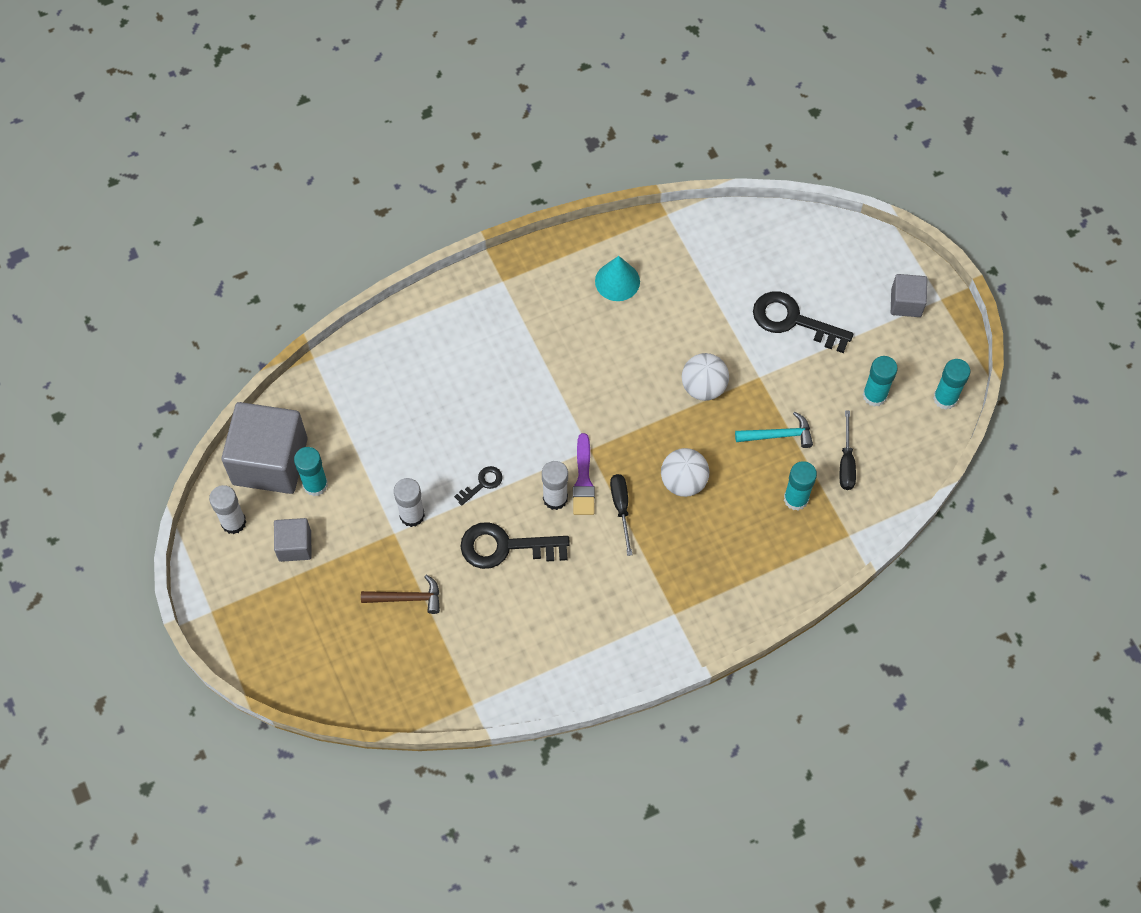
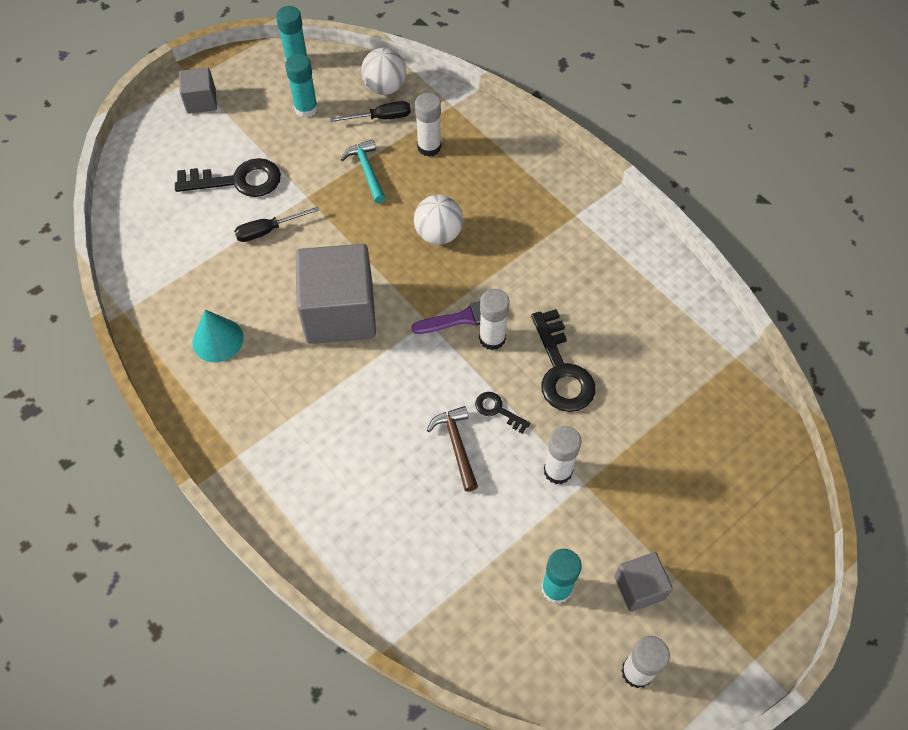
camera: 105 degrees left, 5 degrees down
(270, 461) = (544, 654): grey cube -> grey cube (340, 313)
(407, 598) = (653, 449): brown hammer -> brown hammer (456, 445)
(621, 508) = (483, 279): black screwdriver -> black screwdriver (268, 230)
(703, 387) = (329, 238): white ball -> white ball (385, 88)
(793, 321) = (238, 181): black key -> black key turned 105 degrees counterclockwise
(796, 499) = (429, 147): turquoise glue stick -> white glue stick

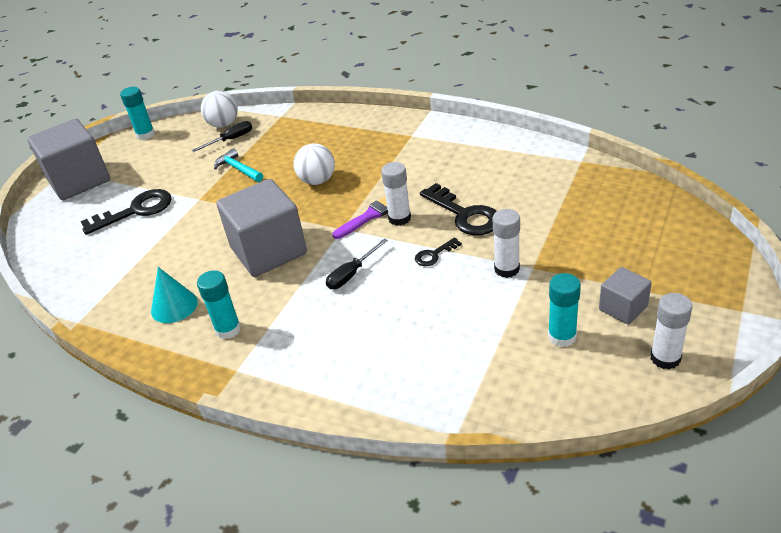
camera: 20 degrees left, 20 degrees down
(201, 101) = (79, 180): grey cube -> grey cube, size x2.00
(268, 230) = (178, 228): black screwdriver -> black screwdriver (351, 274)
(306, 109) = (168, 155): turquoise glue stick -> turquoise glue stick (228, 329)
(429, 147) = (278, 141): white glue stick -> none
(456, 445) = (417, 287): brown hammer -> none
(497, 410) = (434, 255): black key -> black key turned 45 degrees counterclockwise

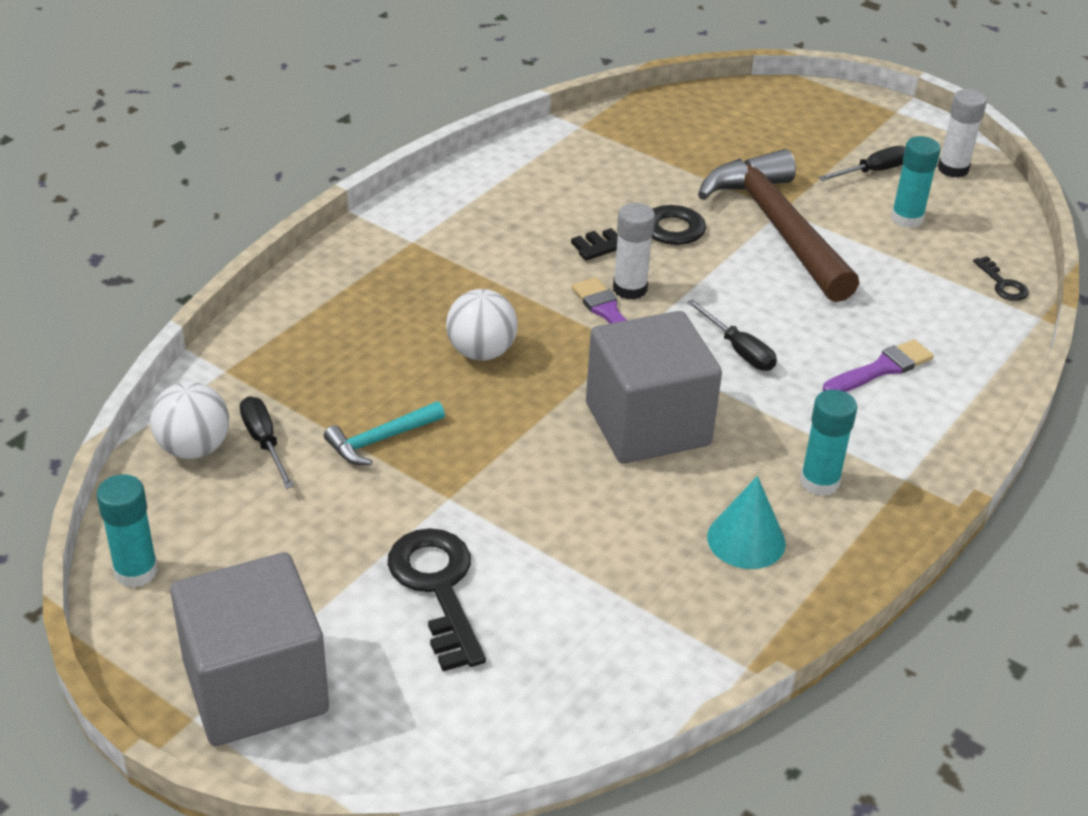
camera: 85 degrees left, 0 degrees up
(353, 344) = (881, 369): none -> purple brush
(434, 255) = (726, 275): black key -> black key (1003, 284)
(507, 269) = (778, 227): white glue stick -> brown hammer
(623, 308) = (872, 172): grey cube -> black screwdriver

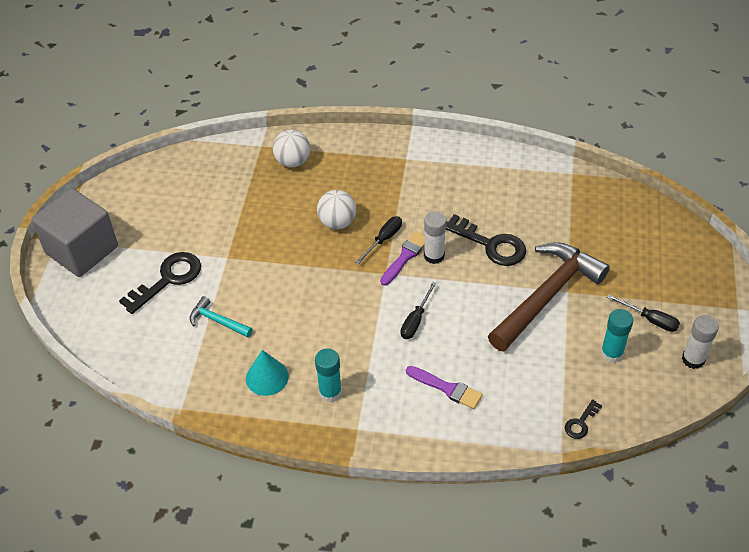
camera: 65 degrees right, 10 degrees up
(136, 571) = (123, 184): turquoise glue stick -> none
(194, 448) = (204, 162): white ball -> white ball (293, 161)
(264, 442) = (222, 181): black screwdriver -> black screwdriver (384, 239)
(380, 440) = (249, 217): turquoise hammer -> turquoise hammer (218, 321)
(647, 424) = (327, 306): grey cube -> none

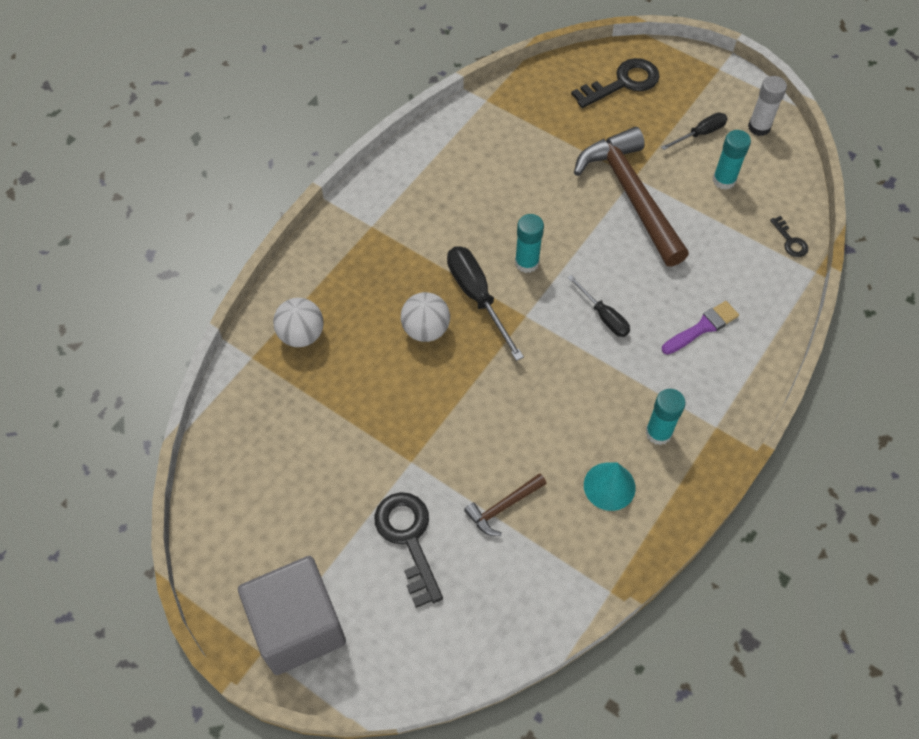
camera: 65 degrees left, 10 degrees up
(218, 321) = (503, 507): turquoise hammer -> brown hammer
(384, 239) = (477, 297): black screwdriver -> black screwdriver, size x1.65
(405, 257) = (513, 288): purple brush -> none
(434, 256) = (527, 263): white glue stick -> turquoise glue stick
(491, 244) = (540, 208): black key -> black key (622, 83)

